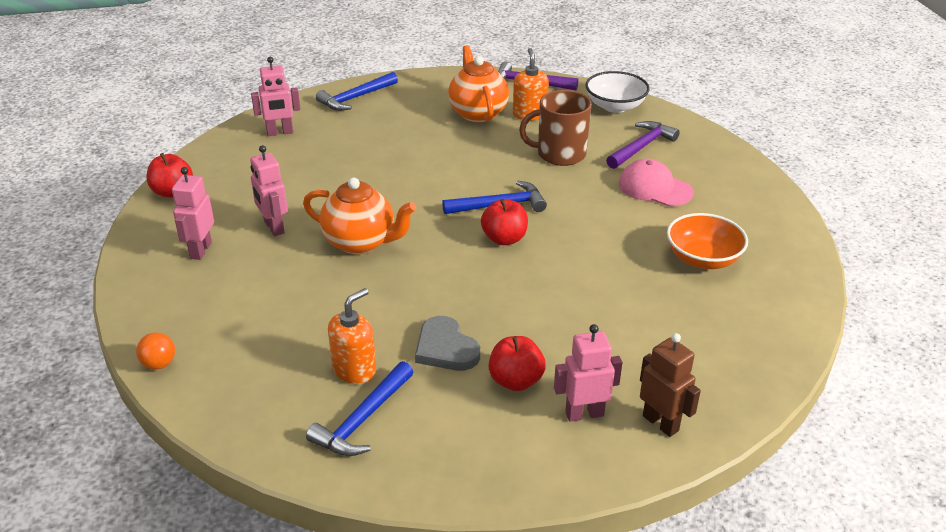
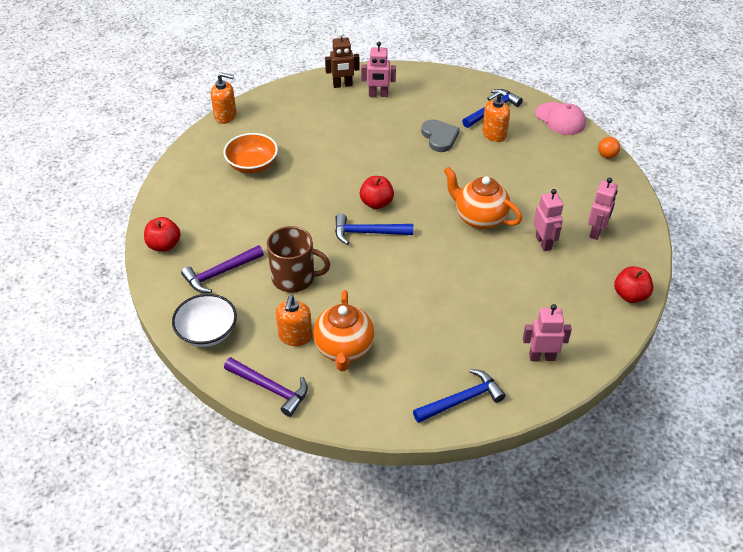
camera: 165 degrees left, 10 degrees up
(515, 381) = (406, 115): red apple -> red apple (164, 245)
(655, 188) = (241, 228): pink cap -> pink cap (560, 119)
(661, 423) = (342, 85): brown robot -> brown robot turned 75 degrees counterclockwise
(808, 324) = (225, 116): none -> orange soap dispenser

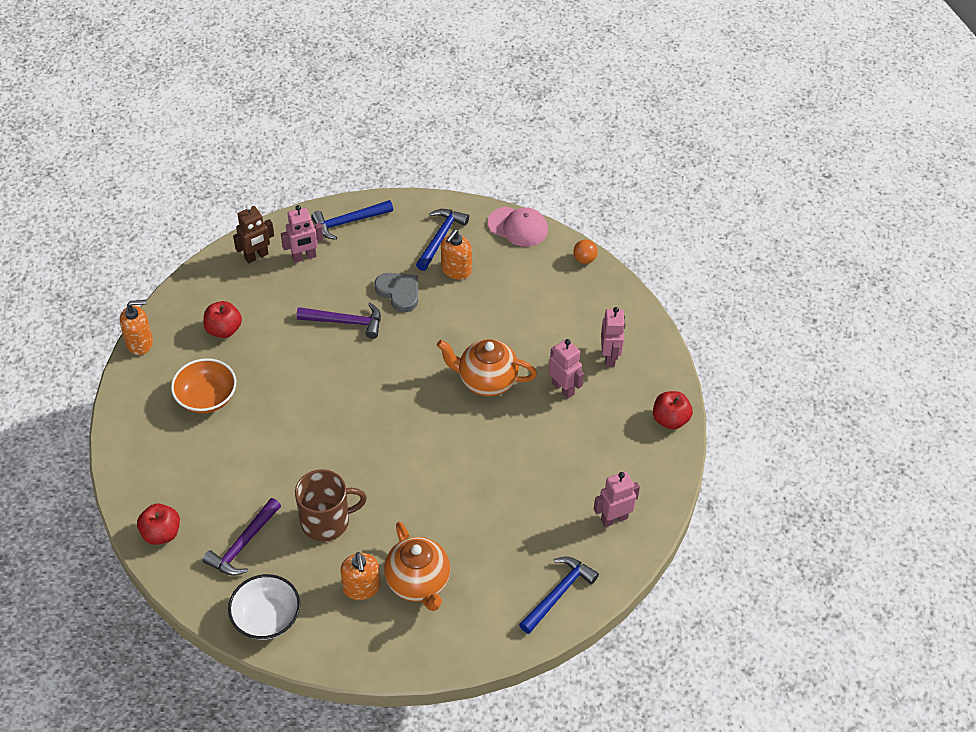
camera: 25 degrees left, 5 degrees up
(270, 388) = (366, 654): purple hammer -> purple hammer (345, 322)
(368, 233) = (378, 439): blue hammer -> blue hammer (348, 222)
(376, 203) = (369, 400): red apple -> red apple (224, 330)

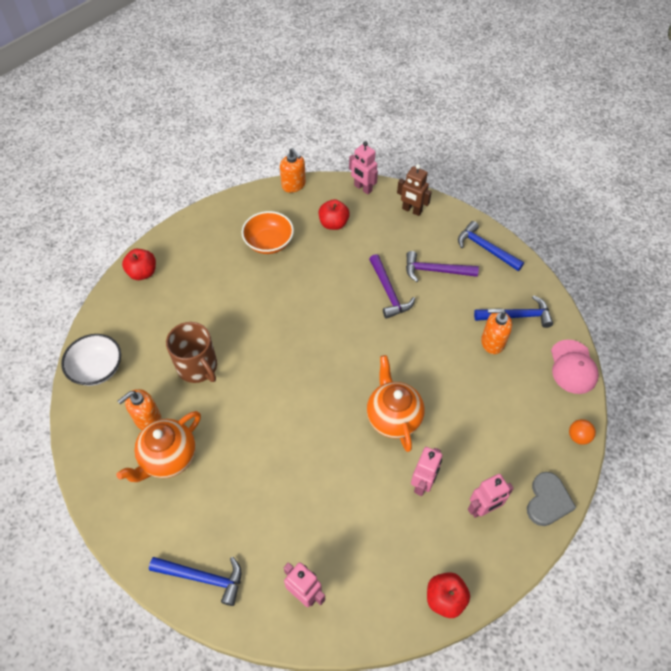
camera: 65 degrees right, 5 degrees up
(243, 544) = (154, 324): purple hammer -> purple hammer (435, 271)
(304, 257) = (431, 238): pink robot -> pink robot (363, 188)
(399, 292) = (441, 313): grey heart -> grey heart (547, 501)

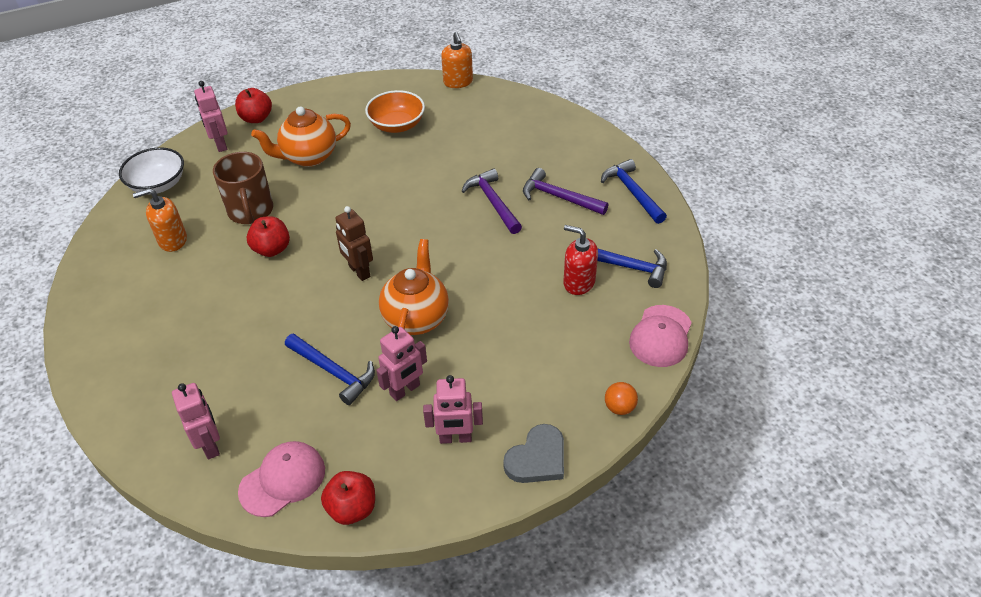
camera: 25 degrees right, 10 degrees down
(168, 458) = (167, 279): orange teapot -> orange teapot (308, 157)
(203, 577) = (124, 393): blue hammer -> blue hammer (333, 372)
(333, 224) = (476, 126): red apple -> red apple (272, 249)
(363, 188) = (530, 102): pink robot -> pink robot (220, 144)
(379, 598) = (283, 480): none -> pink cap
(389, 292) = (493, 202): purple hammer -> purple hammer turned 150 degrees clockwise
(411, 210) = (571, 135): brown robot -> brown robot (359, 271)
(492, 342) = (578, 282): orange soap dispenser -> red soap dispenser

